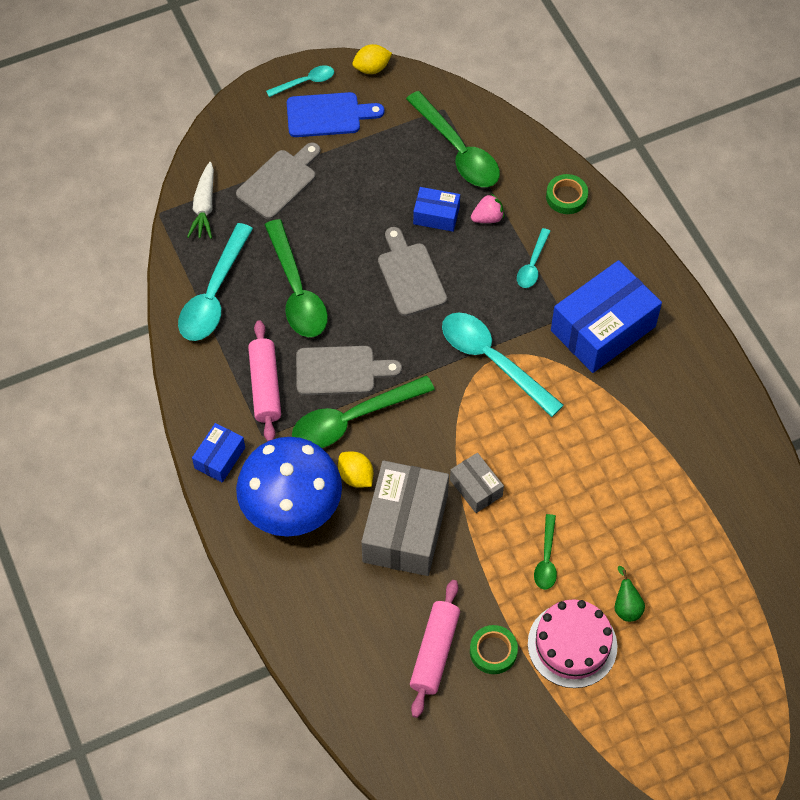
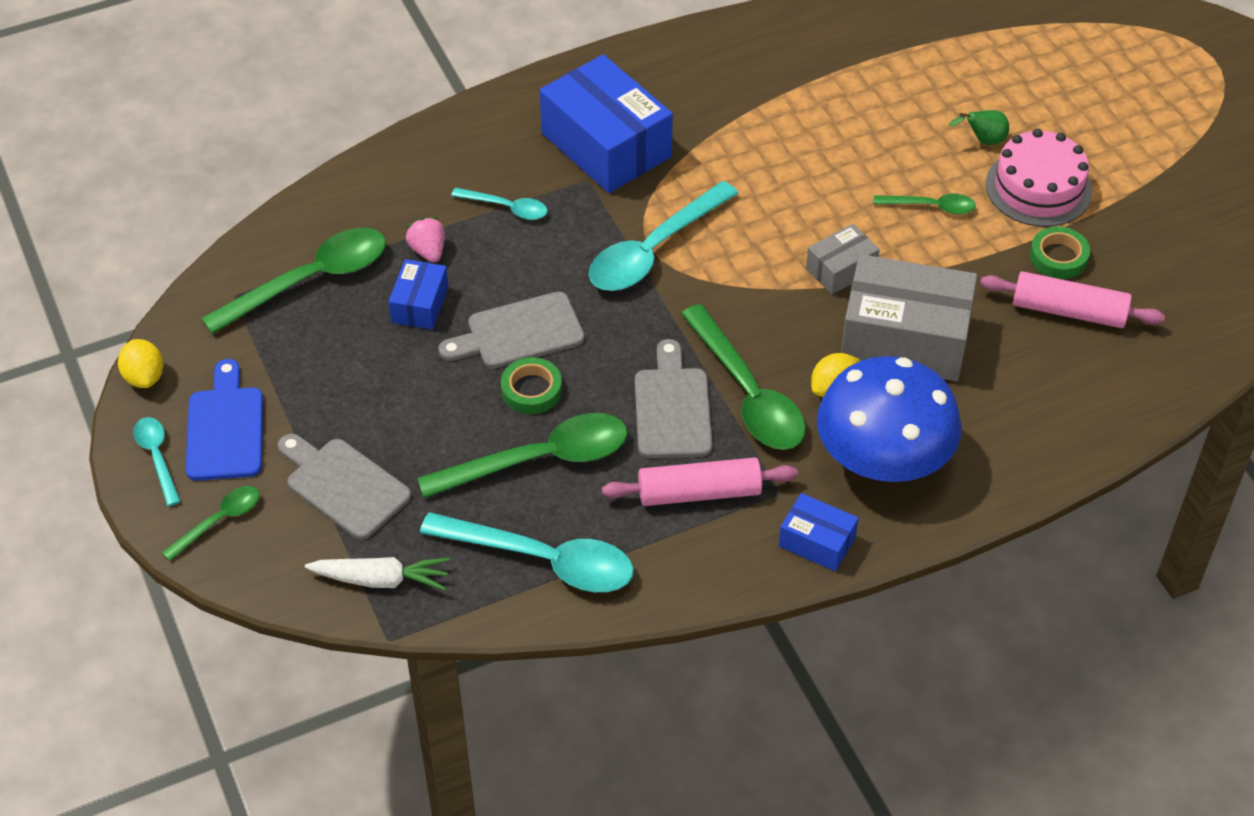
camera: 90 degrees left, 10 degrees down
(254, 119) = (220, 520): none -> green spoon
(566, 197) = (400, 172): green tape -> green tape (531, 390)

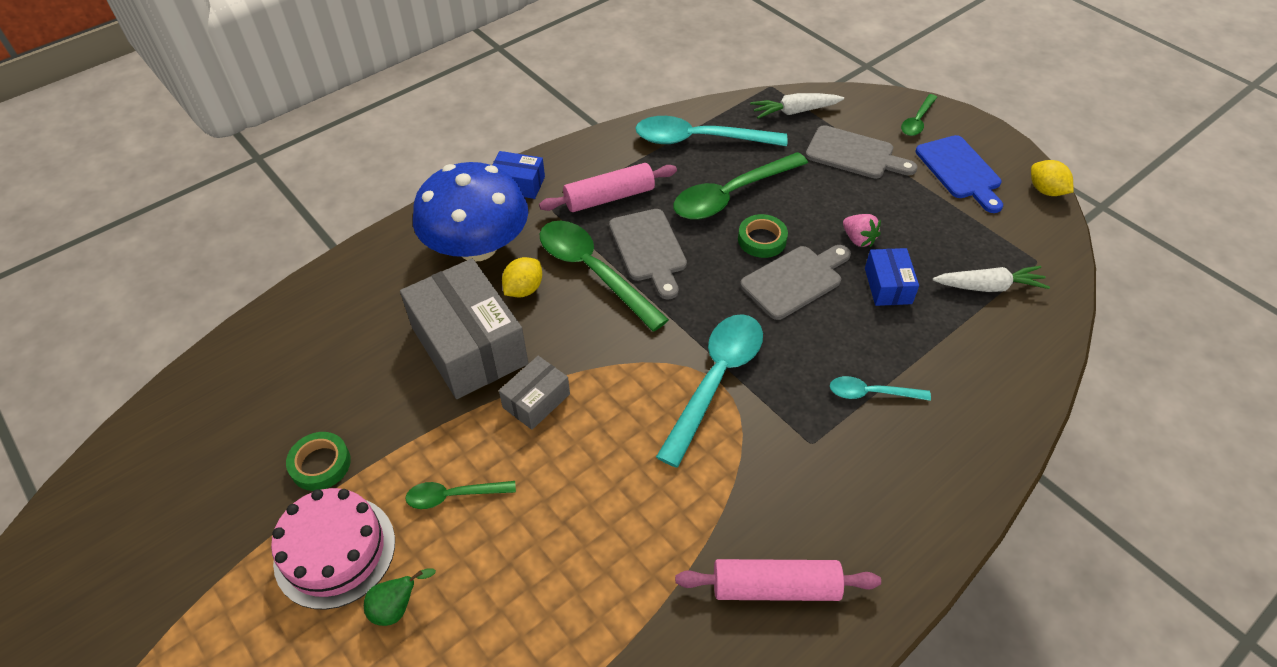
camera: 165 degrees right, 0 degrees up
(157, 457) = (989, 146): turquoise spoon -> none
(311, 280) = (989, 286): green spoon -> white carrot
(428, 251) = (913, 334): pink strawberry -> pink strawberry (858, 239)
(606, 145) = (814, 492): blue box -> none
(904, 339) = (469, 345): grey box -> grey box turned 60 degrees clockwise
(1069, 311) = (316, 406): pink rolling pin -> pink rolling pin (775, 587)

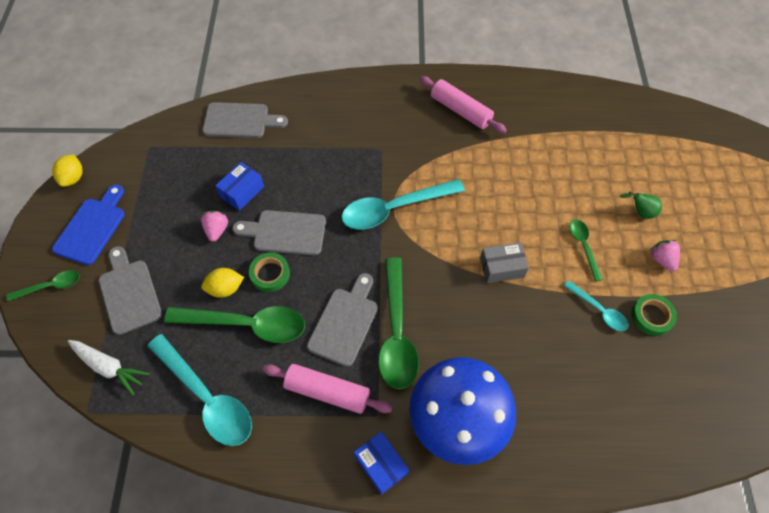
camera: 140 degrees left, 10 degrees up
(335, 551) = (662, 260): pink cake -> pink strawberry
(453, 496) = (583, 246): green spoon -> green spoon turned 135 degrees counterclockwise
(469, 345) = (518, 335): grey box -> none
(524, 289) = (452, 353): yellow lemon -> yellow lemon (225, 288)
(870, 393) = (326, 149): turquoise spoon -> turquoise spoon (599, 310)
(989, 286) = (194, 153): white carrot -> none
(1004, 353) = (240, 121): none -> grey cutting board

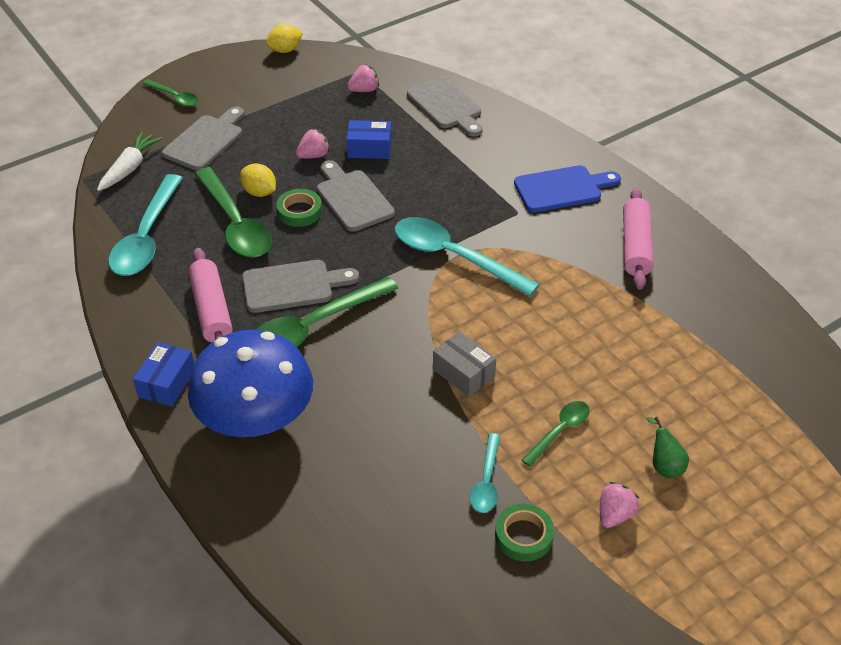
camera: 55 degrees right, 15 degrees down
(92, 228) = (248, 87): blue cutting board -> blue cutting board (562, 189)
(109, 367) = (130, 168): white carrot -> white carrot turned 150 degrees counterclockwise
(174, 157) = (364, 90): none -> pink strawberry

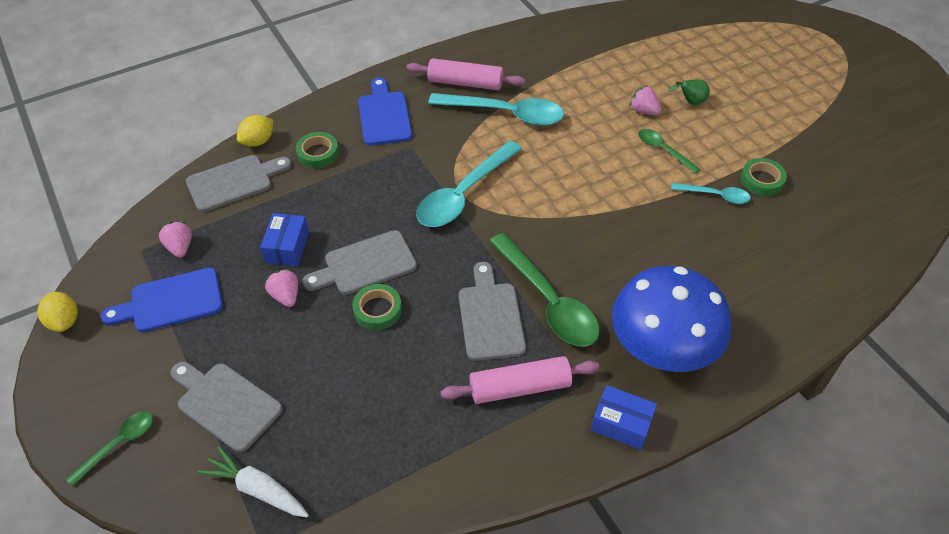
camera: 85 degrees left, 5 degrees up
(146, 238) = (396, 459): turquoise spoon -> turquoise spoon (506, 114)
(236, 224) = (388, 368): green spoon -> none
(259, 192) = (338, 346): yellow lemon -> yellow lemon (258, 141)
(305, 96) = (171, 301): none -> blue cutting board
(463, 373) = (605, 199): grey box -> none
(494, 151) = (318, 153): none -> green tape
(615, 514) = (736, 132): pink strawberry -> pink strawberry (643, 111)

